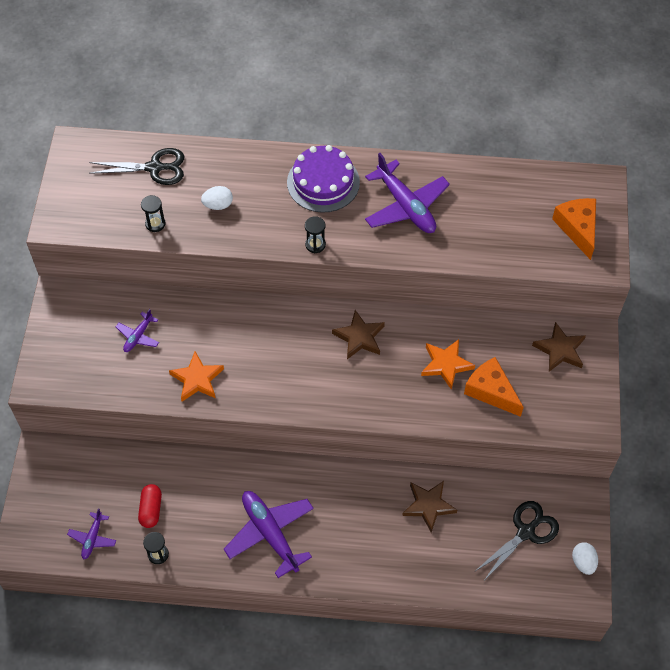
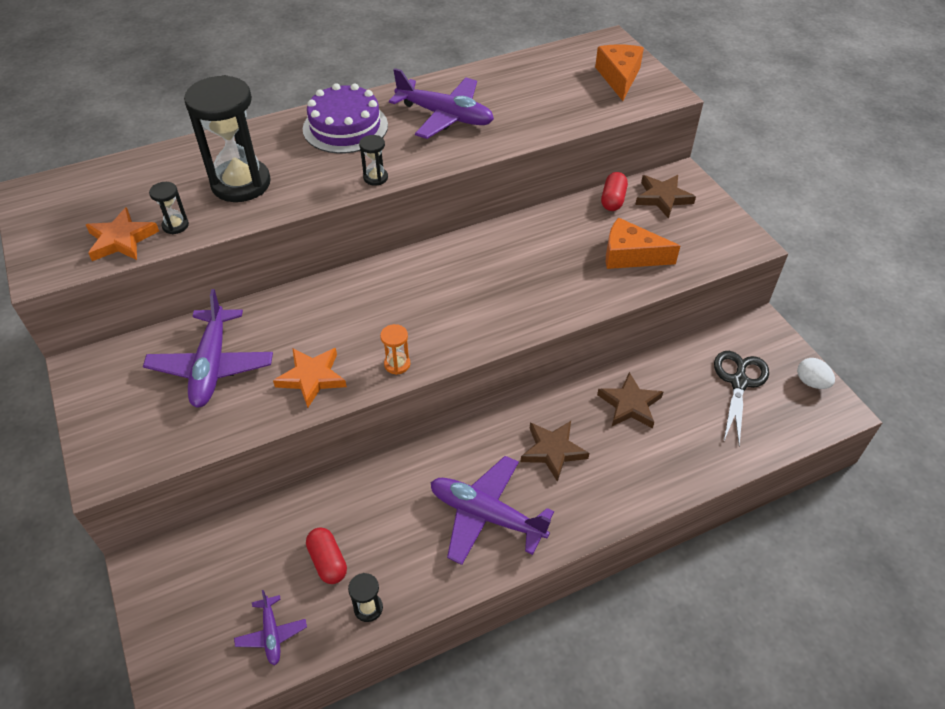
camera: 30 degrees left, 10 degrees down
(138, 336) = (212, 366): purple plane -> purple plane, size x1.97
(154, 168) = (143, 178): black scissors -> none
(218, 205) = (241, 183): white egg -> black hourglass
(259, 398) = (397, 364): none -> orange hourglass
(359, 337) = (465, 265): brown star -> brown star (553, 451)
(446, 364) = (569, 252): orange star -> orange star (121, 240)
(517, 332) = (613, 200): none -> red capsule
(577, 228) = (619, 77): orange cheese -> orange cheese turned 45 degrees clockwise

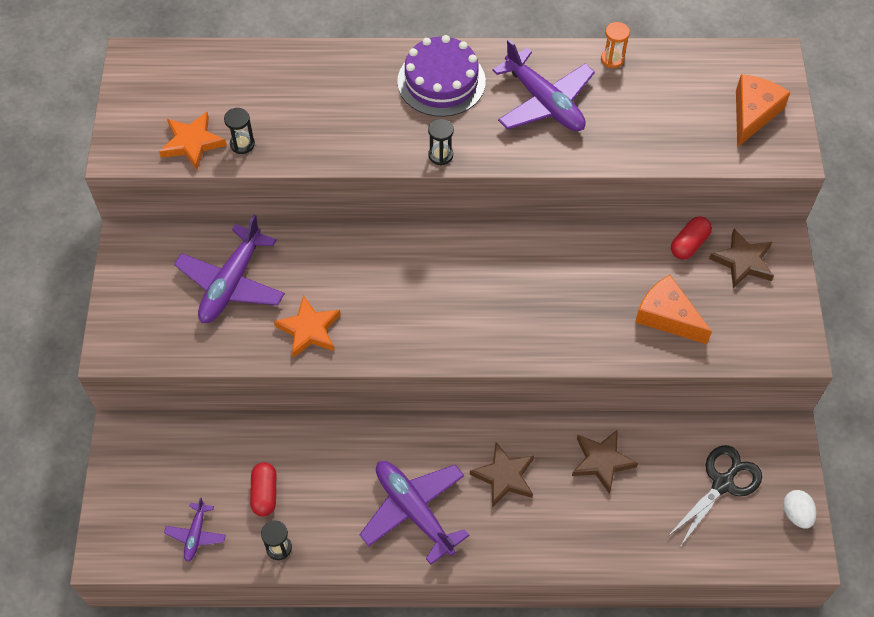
camera: 25 degrees right, 10 degrees up
(241, 183) = (317, 116): black hourglass -> none
(397, 364) = (387, 346): orange hourglass -> orange hourglass (612, 59)

